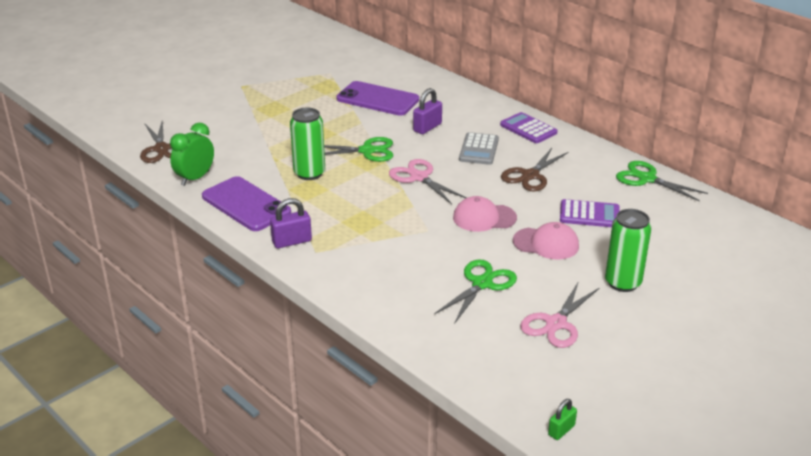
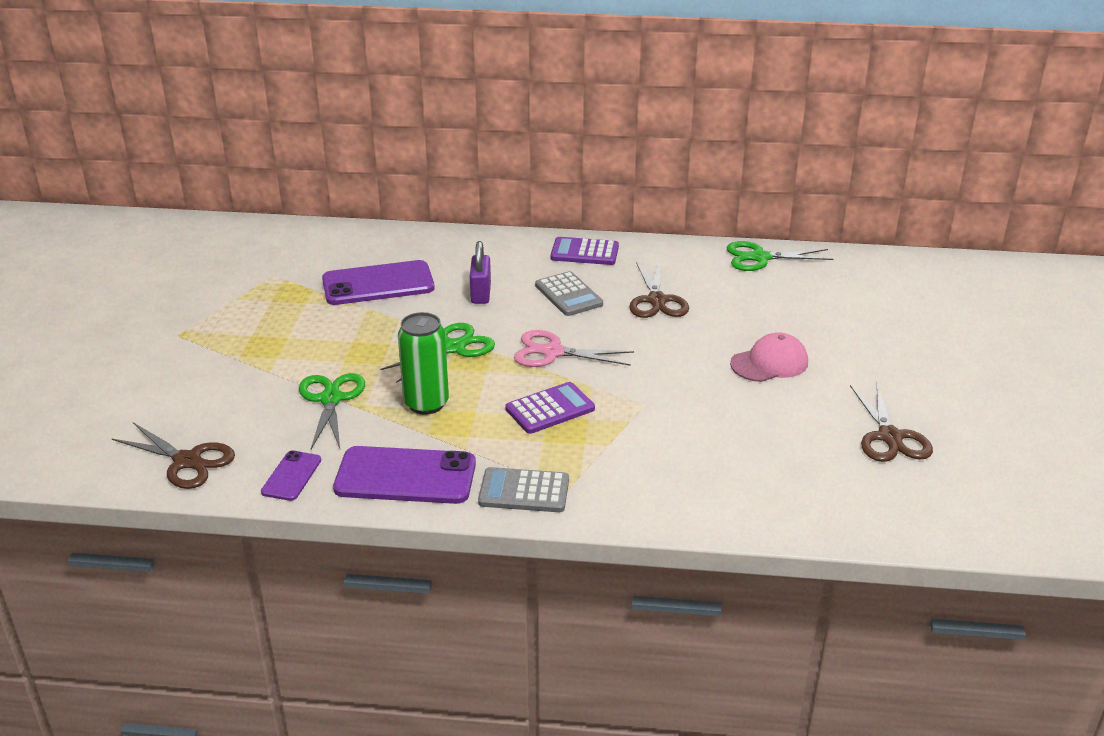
camera: 40 degrees left, 0 degrees up
(195, 178) = (291, 476): green clock -> purple phone
(292, 241) = (524, 491): purple padlock -> grey calculator
(482, 284) = (774, 433): green scissors -> green scissors (331, 399)
(484, 218) = (678, 365): pink cap -> none
(556, 324) = (890, 437): pink scissors -> brown scissors
(561, 430) = (1037, 535): green padlock -> none
(589, 215) = (764, 315): purple calculator -> purple calculator (550, 409)
(622, 283) = (883, 368): green can -> none

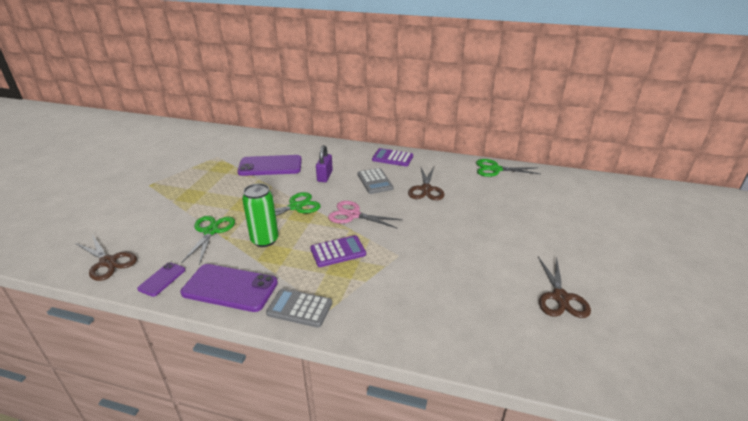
camera: 10 degrees right, 0 degrees up
(769, 363) = (487, 235): pink cap -> none

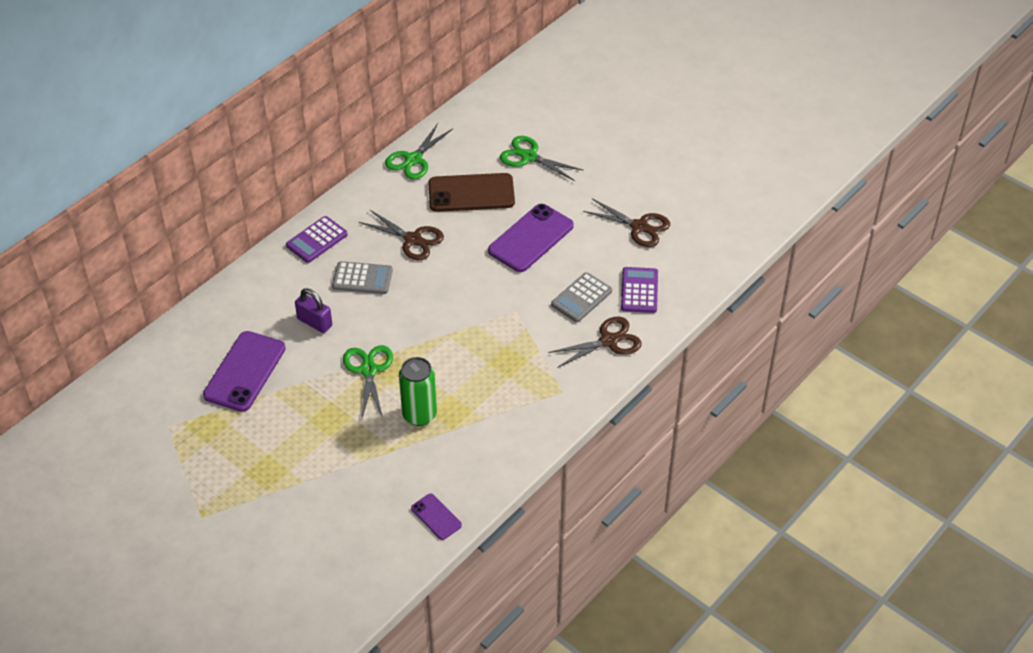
camera: 65 degrees left, 15 degrees up
(108, 262) = (371, 566): brown scissors -> brown scissors (608, 341)
(211, 231) = (369, 461): green scissors -> green scissors (529, 157)
(230, 288) = (486, 460): purple phone -> purple phone (531, 238)
(299, 308) = (548, 411): grey calculator -> grey calculator (581, 298)
(338, 252) = (480, 357): purple calculator -> purple calculator (639, 290)
(353, 215) = (422, 323): pink scissors -> none
(493, 199) = (471, 193): none -> brown phone

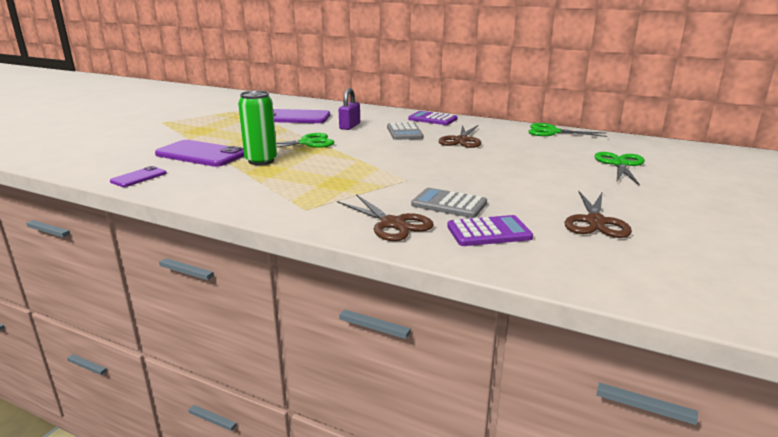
camera: 75 degrees right, 25 degrees down
(471, 193) = (540, 151): brown phone -> none
(531, 238) = (511, 175): purple phone -> purple phone (201, 154)

